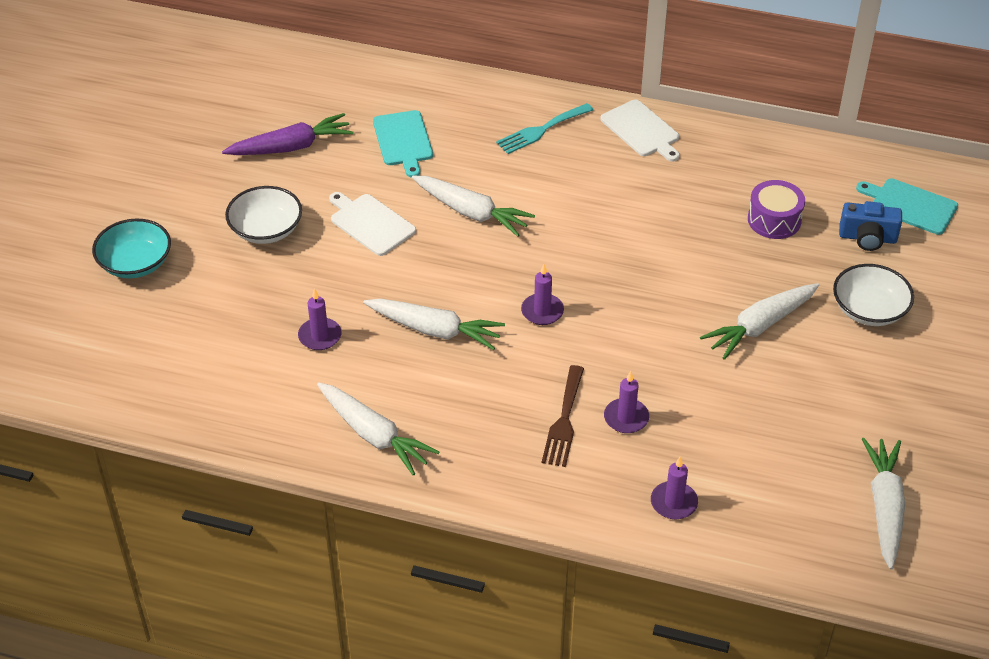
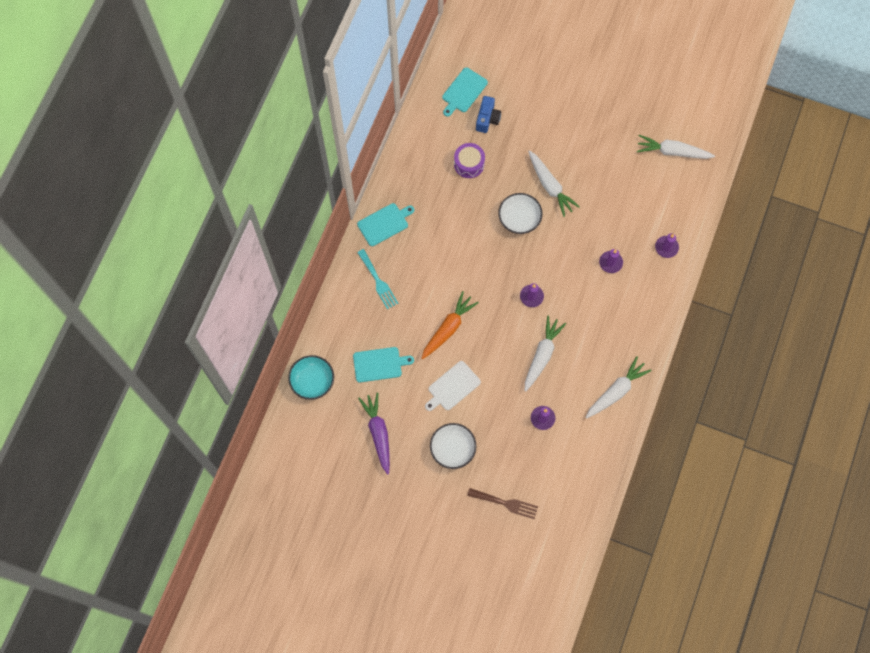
camera: 85 degrees left, 25 degrees up
(135, 263) = (475, 526): turquoise bowl -> turquoise bowl (312, 381)
(471, 212) = (448, 328): white carrot -> orange carrot
(564, 421) = (611, 293): brown fork -> brown fork (505, 503)
(641, 130) = (384, 224): white cutting board -> turquoise cutting board
(869, 310) = (542, 130): white bowl -> white bowl (519, 218)

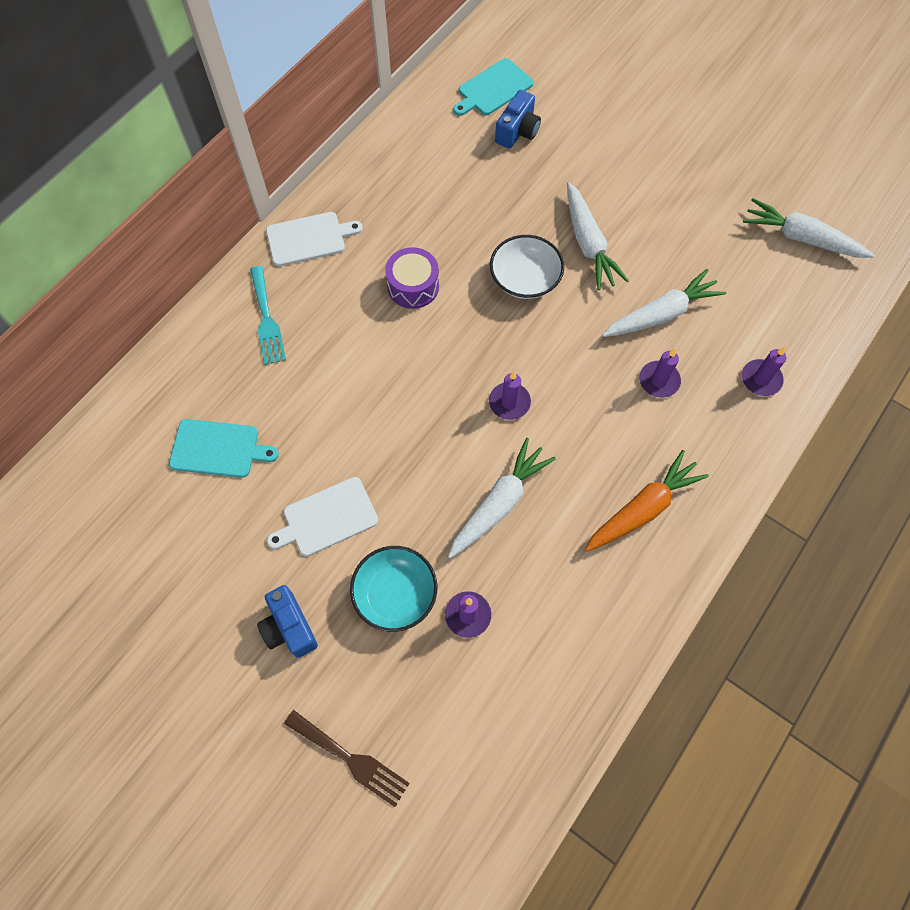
camera: 15 degrees right, 5 degrees down
(312, 381) = (98, 448): turquoise bowl -> turquoise bowl (395, 594)
(378, 433) = (170, 565): purple carrot -> none
(384, 224) = (309, 238): turquoise cutting board -> white cutting board
(448, 328) = (353, 419): orange carrot -> orange carrot (643, 508)
(452, 448) = (289, 627): white bowl -> blue camera
(469, 164) = (469, 185): purple drum -> purple drum (413, 286)
(616, 391) = (615, 601): white carrot -> white carrot (661, 314)

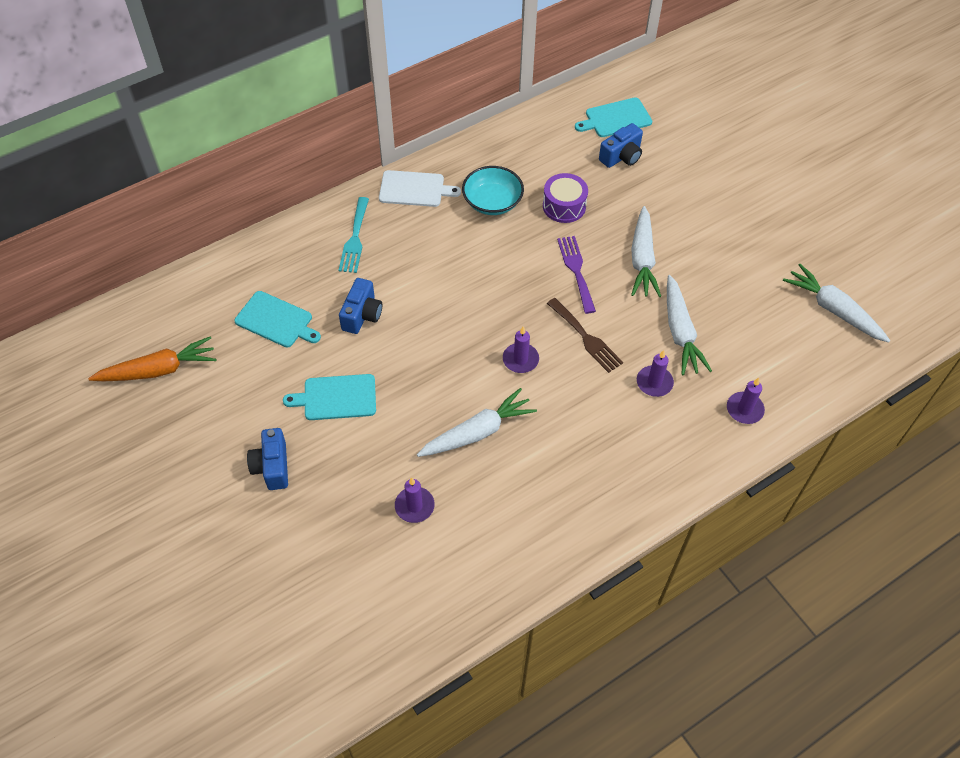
camera: 20 degrees right, 10 degrees down
(314, 409) = (362, 315): none -> blue camera
(327, 518) = (336, 397): white cutting board -> turquoise cutting board
(351, 759) = (276, 578): brown fork -> brown fork (586, 338)
(395, 594) = (364, 471): turquoise bowl -> turquoise bowl (492, 202)
(413, 286) = (481, 249): purple drum -> purple drum (564, 206)
(525, 279) = (576, 270): white bowl -> purple fork
(643, 508) = (595, 476): orange carrot -> orange carrot (158, 370)
(661, 314) = (680, 332): white carrot -> white carrot turned 90 degrees clockwise

